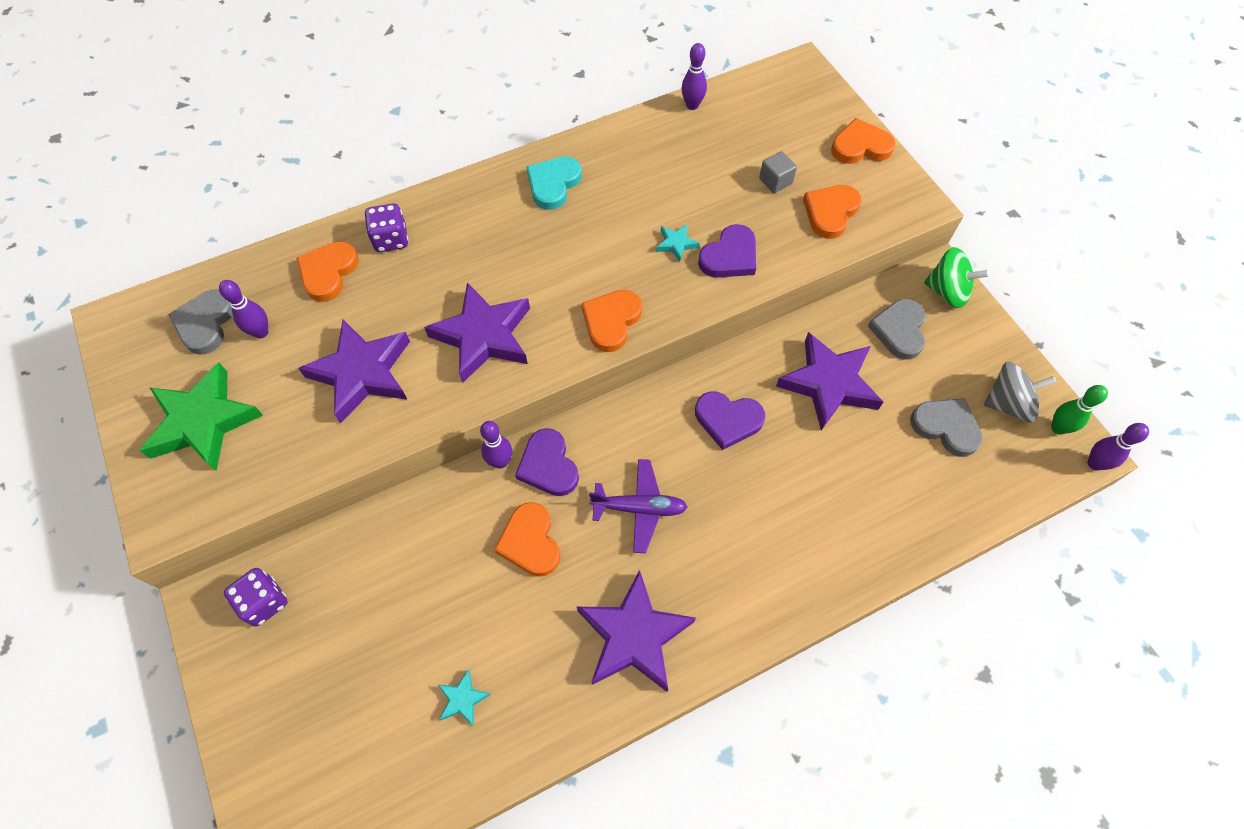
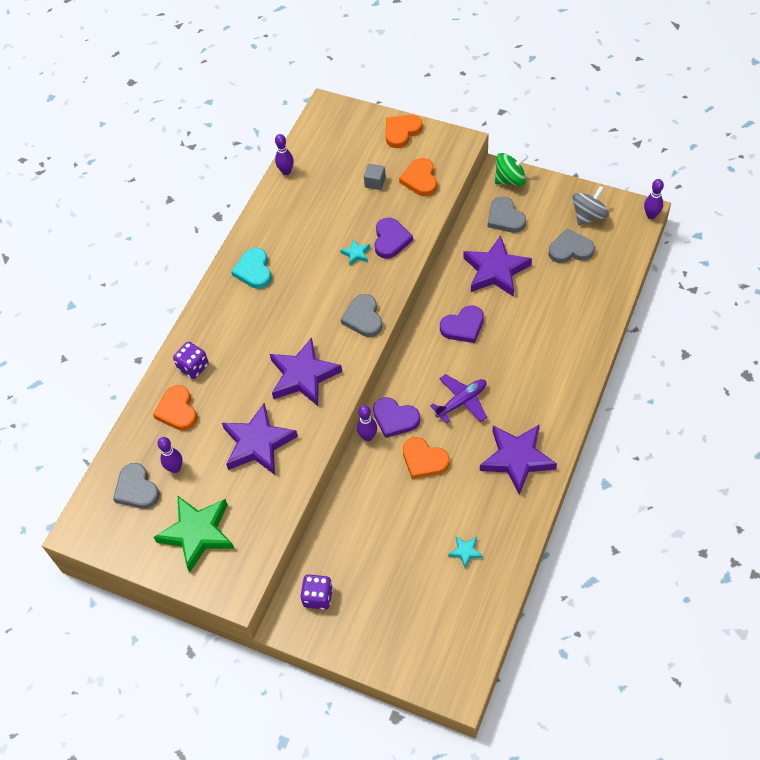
camera: 35 degrees left, 5 degrees down
(611, 321) = (363, 318): orange heart -> grey heart
(1058, 428) = (621, 210): green bowling pin -> none

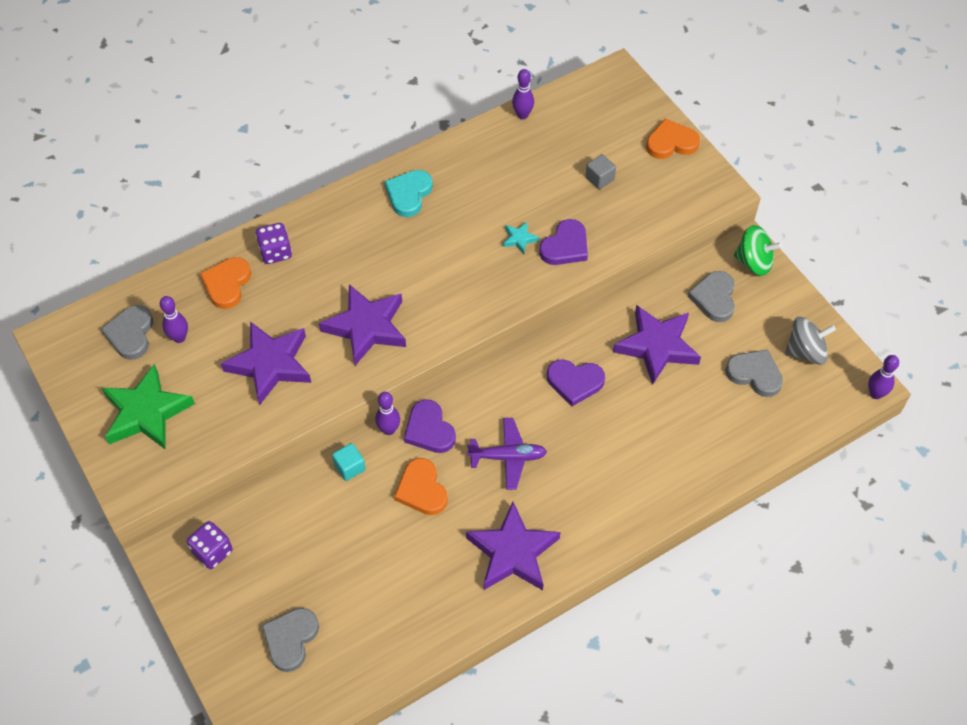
camera: 30 degrees right, 0 degrees up
(363, 318) = (471, 307): grey heart -> grey heart (291, 639)
(363, 478) = (349, 467): none -> turquoise cube
(420, 179) = (648, 203): orange heart -> none
(465, 552) = (383, 608): turquoise star -> none

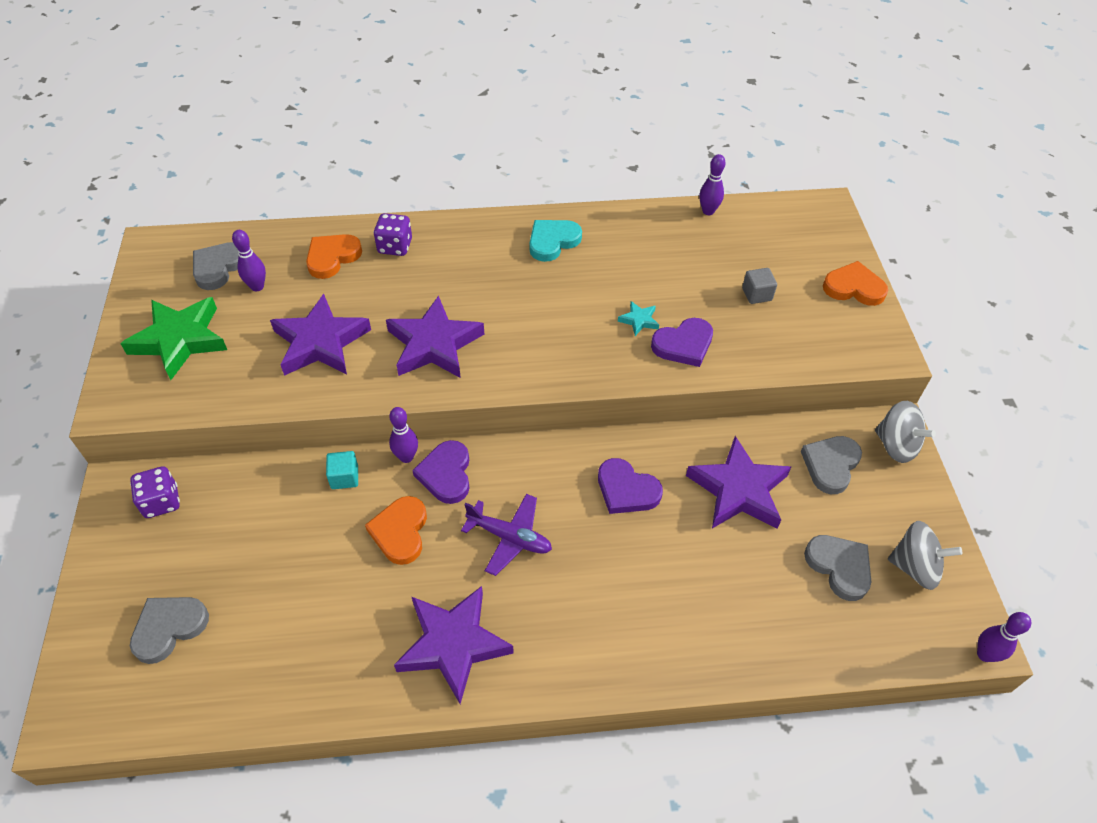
camera: 25 degrees right, 5 degrees down
(754, 262) = (896, 445): green spinning top -> grey spinning top

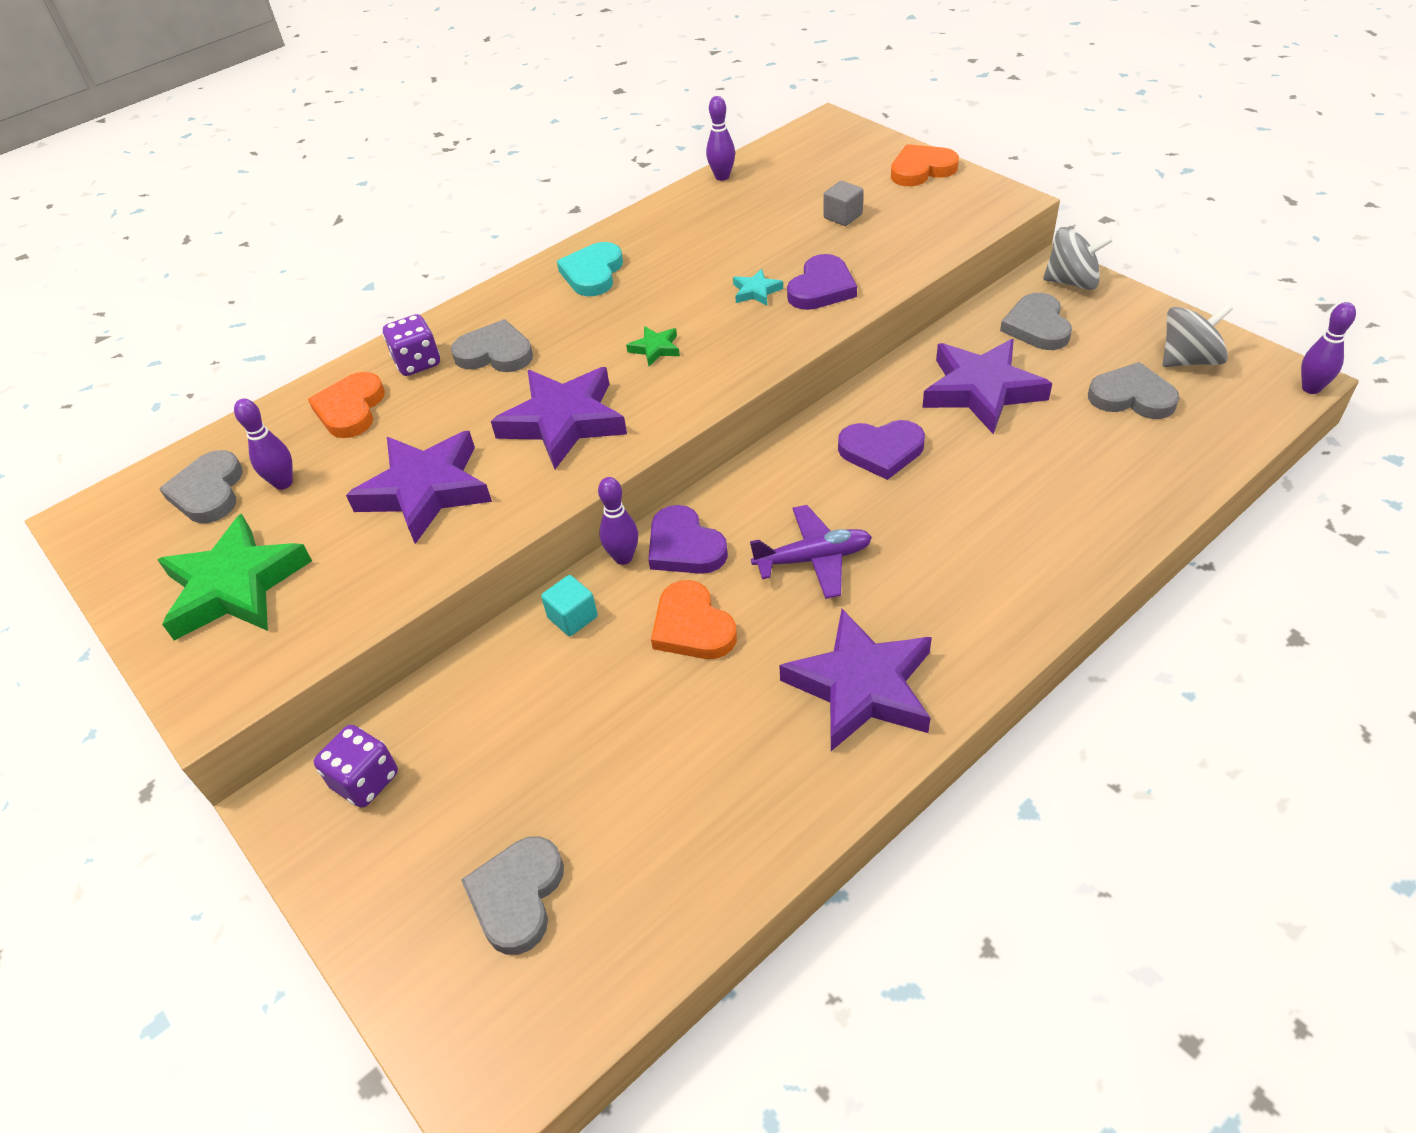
camera: 30 degrees left, 5 degrees down
(442, 267) = (495, 353): none -> grey heart
(535, 325) = (655, 348): none -> green star

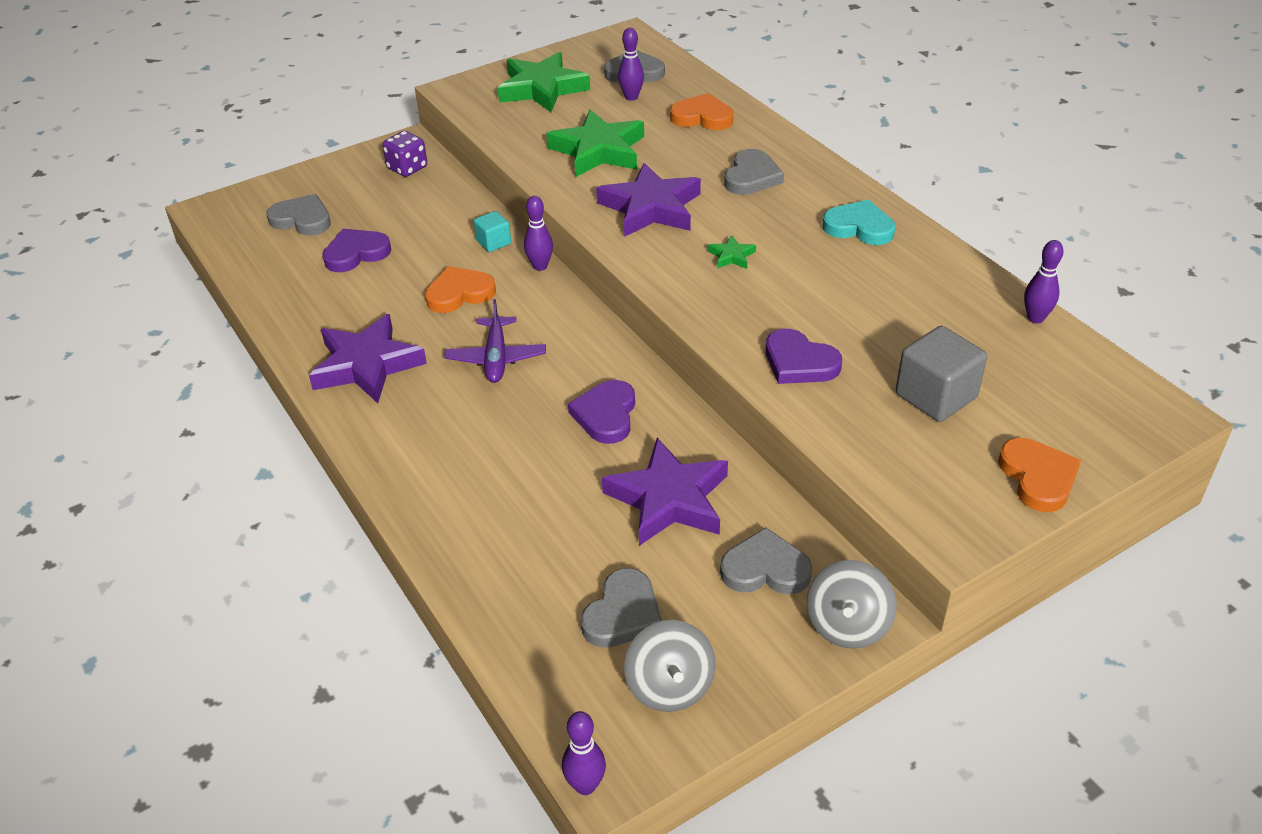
camera: 95 degrees right, 5 degrees down
(417, 363) = (750, 142): purple dice -> none
(426, 490) = (599, 150): purple star -> green star
(684, 546) = (538, 295): purple heart -> purple heart (356, 253)
(756, 291) = (804, 320): turquoise star -> none
(843, 216) = (936, 396): grey cube -> grey cube, size x1.81

